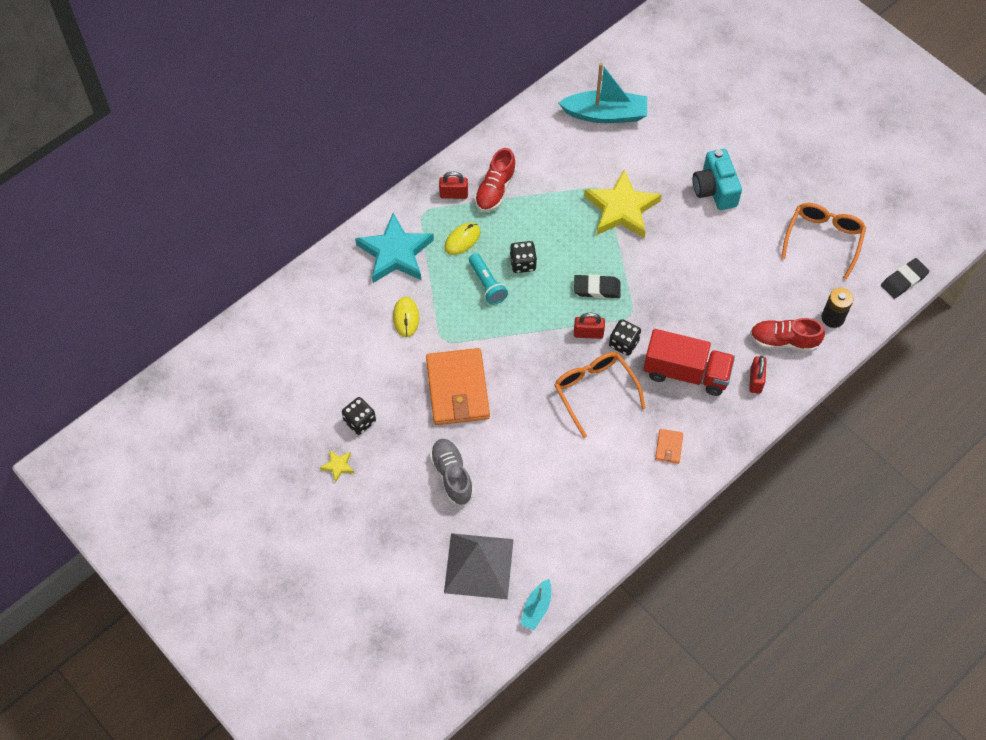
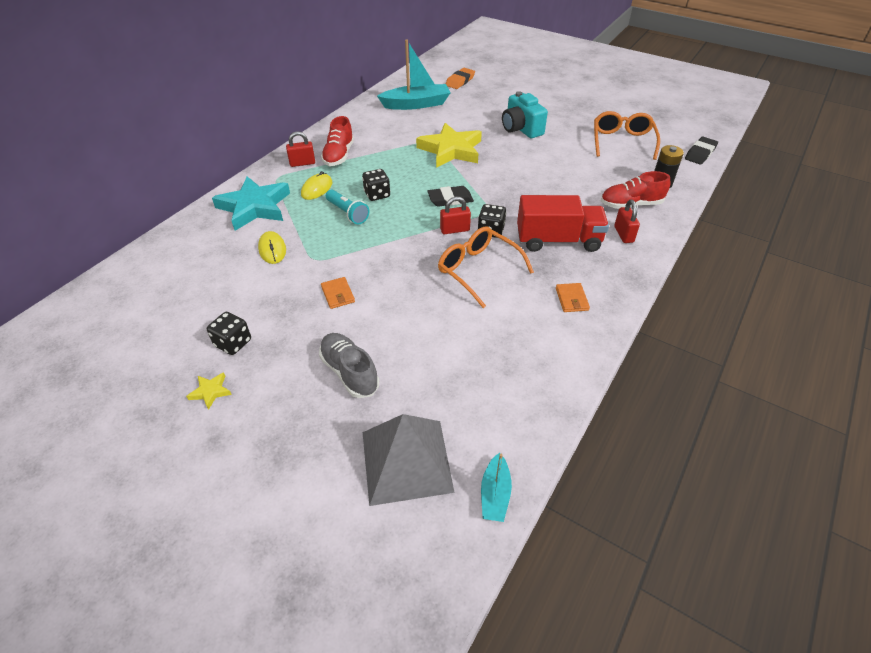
camera: 15 degrees left, 15 degrees down
(457, 389) = (338, 294): orange wallet -> orange wallet, size x0.43
(673, 77) = (460, 81): none -> orange eraser

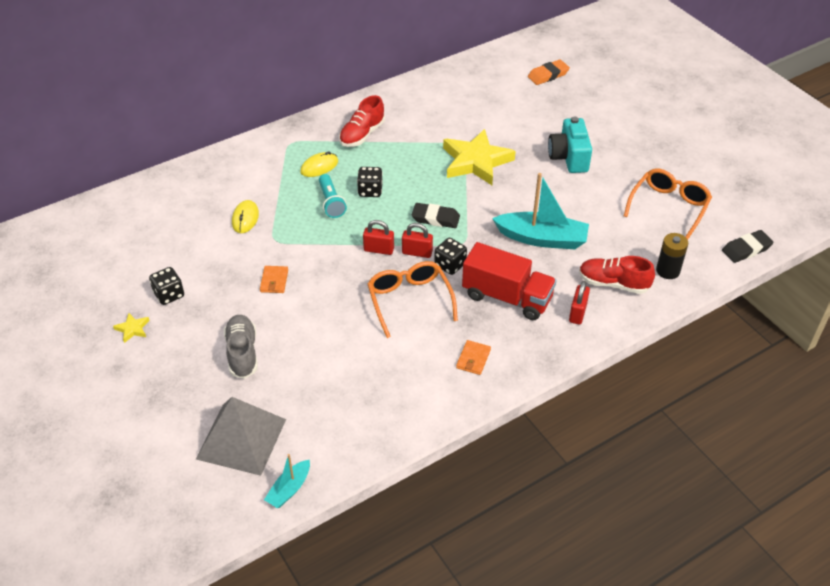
camera: 25 degrees right, 0 degrees up
(254, 207) = (254, 169): turquoise star -> none
(302, 163) = (323, 133): red padlock -> red padlock (379, 249)
(416, 104) = (479, 93): turquoise boat -> turquoise boat (542, 238)

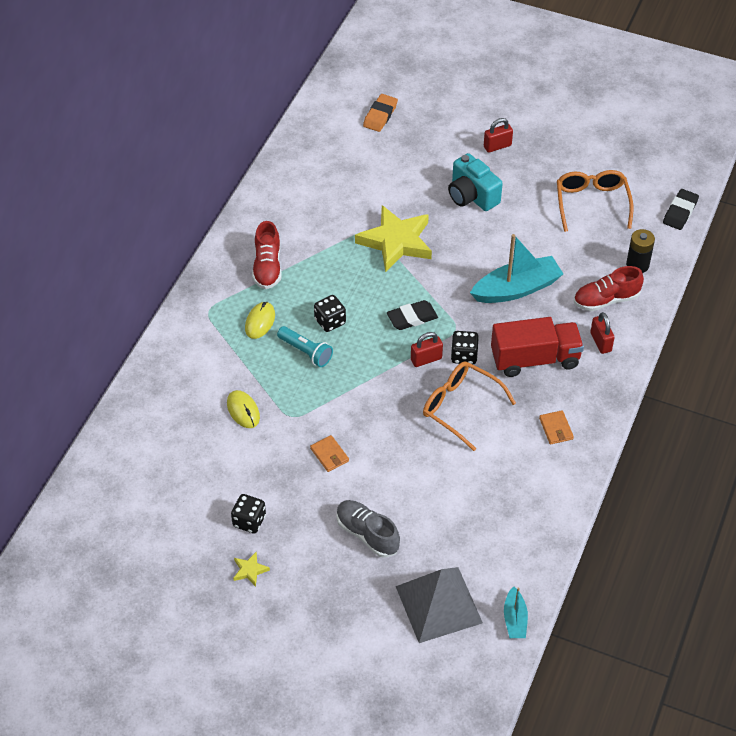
camera: 35 degrees left, 5 degrees up
(379, 249) = (391, 375): red padlock -> red padlock (497, 146)

